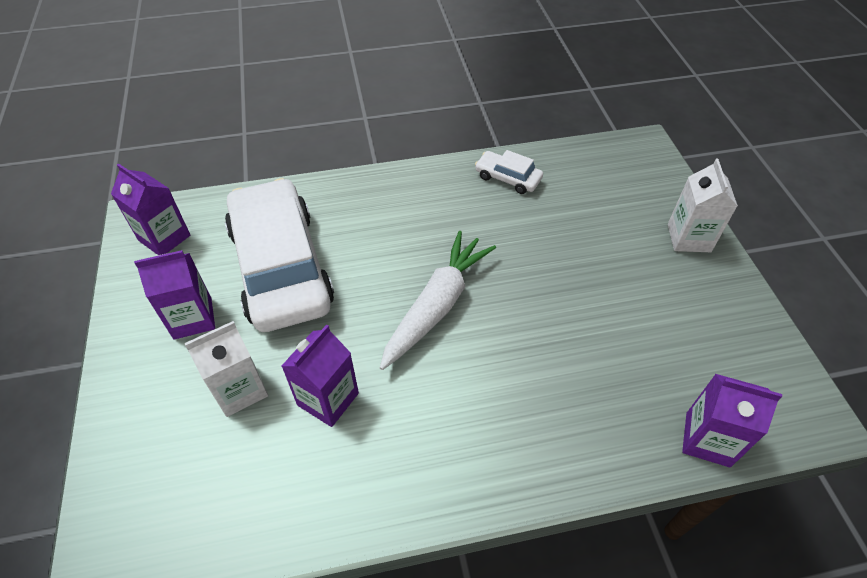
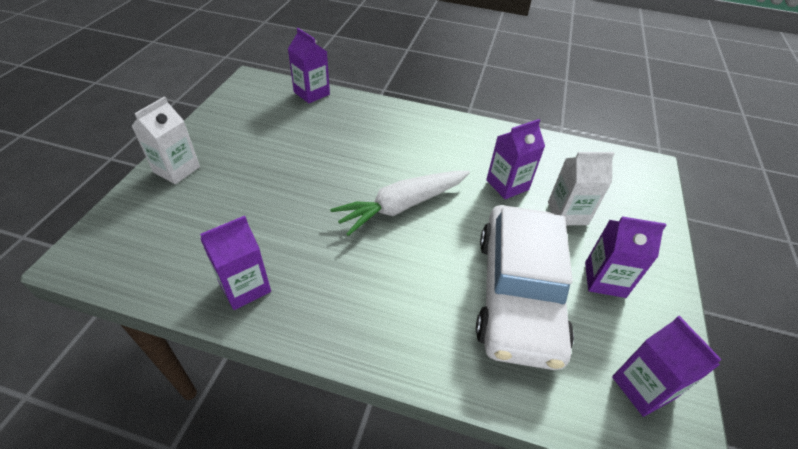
camera: 155 degrees left, 5 degrees down
(508, 178) = (245, 287): white car -> purple carton

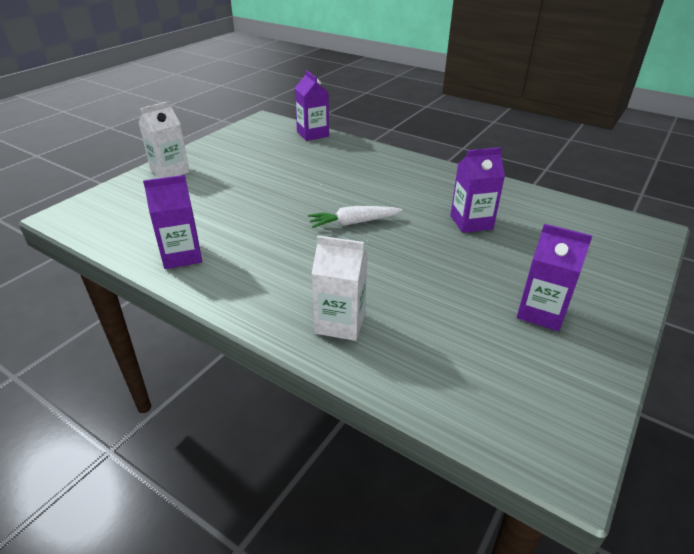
camera: 20 degrees right, 10 degrees down
(401, 206) = (353, 223): white carrot -> white carrot, size x0.63
(518, 293) = (436, 306): white car -> none
(567, 213) = (527, 253): white carton -> white carton (340, 323)
(643, 387) = (538, 408): purple carton -> none

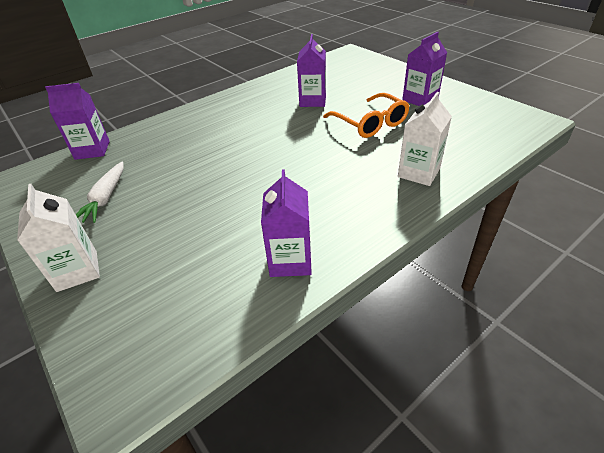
camera: 70 degrees left, 5 degrees up
(353, 223) = (285, 149): white carrot -> white carrot (105, 198)
(441, 272) = (370, 123): none -> orange glasses

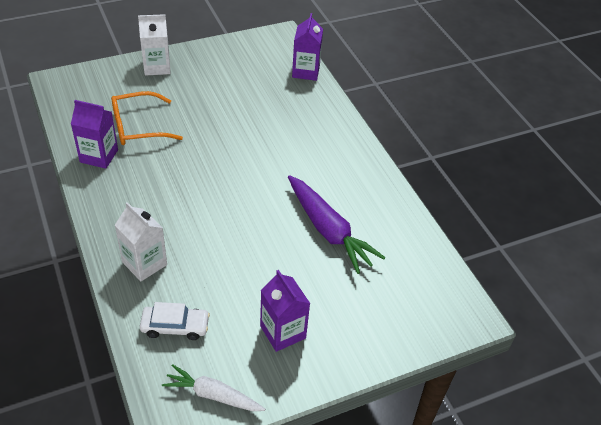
camera: 100 degrees right, 5 degrees up
(105, 198) = (228, 78): white carrot -> white carrot (212, 395)
(313, 101) = (329, 231): purple carton -> purple carrot
(370, 123) = (252, 262): orange glasses -> orange glasses (138, 127)
(463, 139) = (175, 326): none -> white car

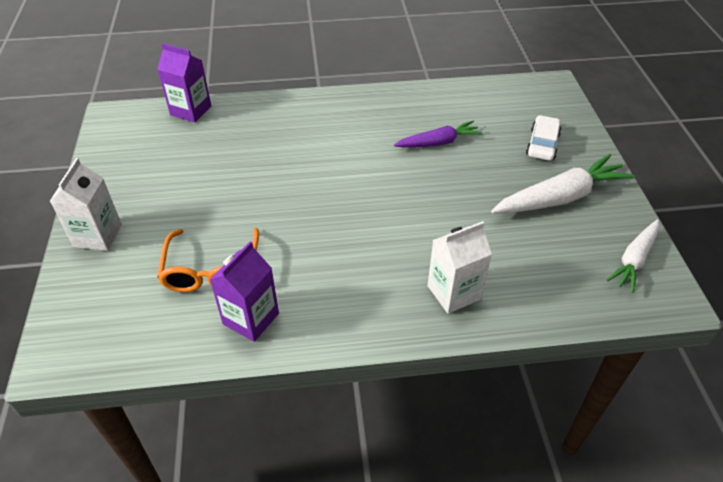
camera: 70 degrees left, 0 degrees up
(175, 326) = (548, 277): white car -> white car (542, 144)
(283, 332) = (560, 197): purple carton -> white carrot
(329, 231) = (438, 142): purple carrot -> purple carrot, size x0.63

